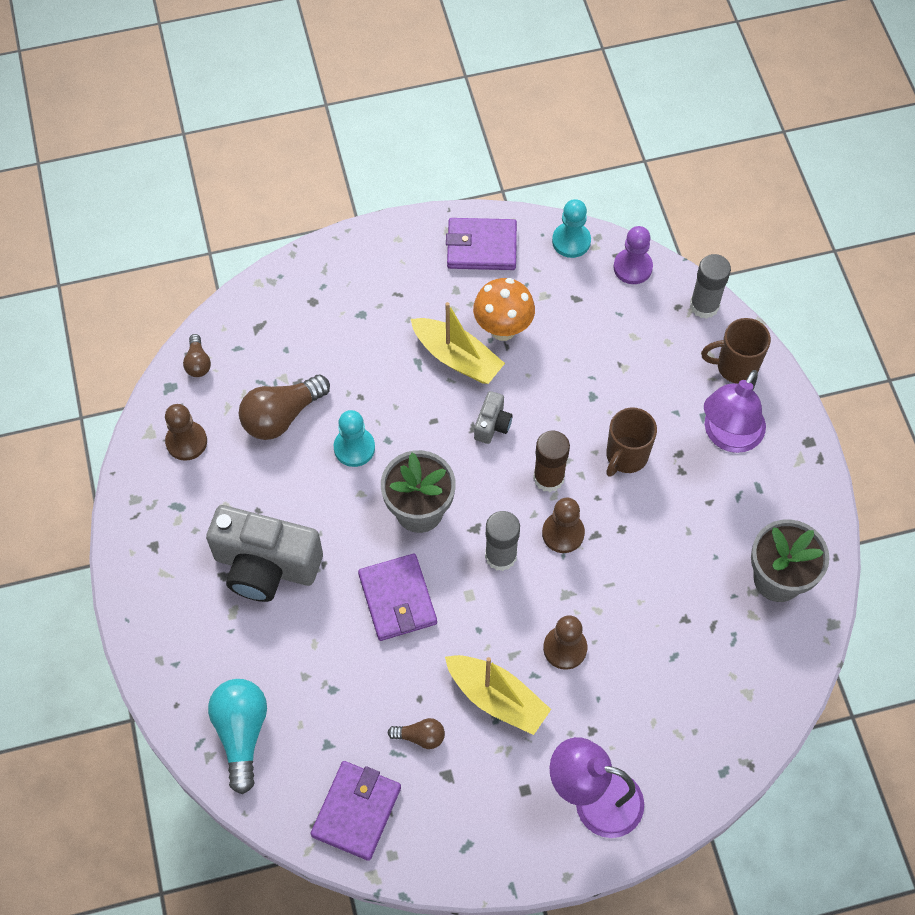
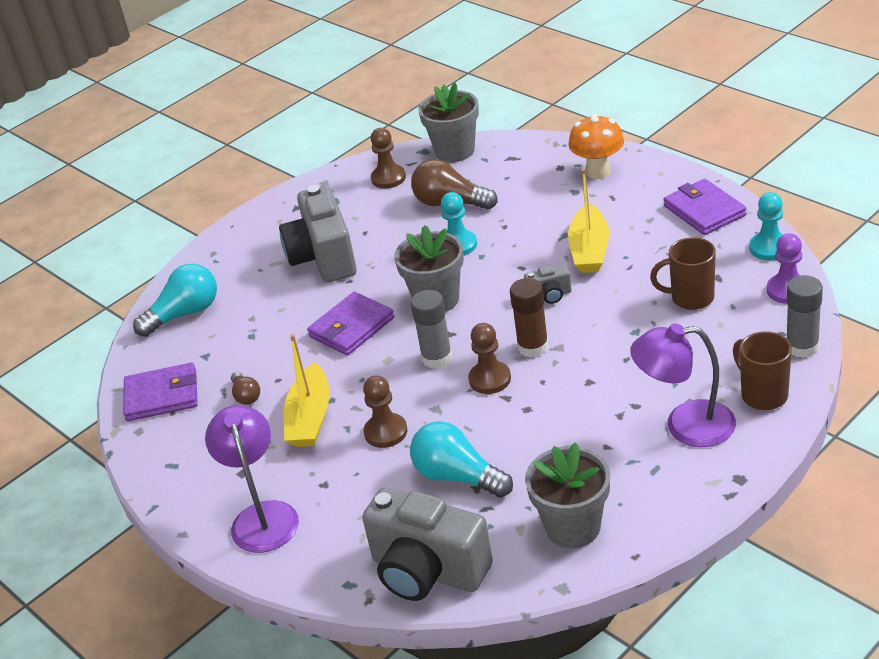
camera: 65 degrees right, 25 degrees down
(198, 362) = (455, 151): brown light bulb -> grey flower pot
(503, 329) = (642, 257): orange mushroom -> orange mushroom (598, 172)
(626, 456) = (598, 377): brown mug -> brown mug (690, 298)
(662, 625) = (458, 477): none -> turquoise light bulb
(750, 706) = (428, 571): none -> grey camera

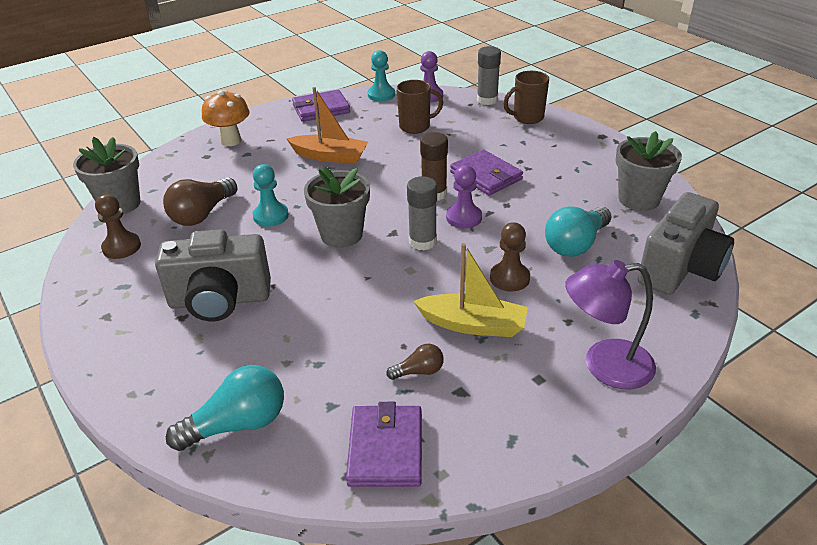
camera: 85 degrees left, 0 degrees up
(184, 314) = (238, 424): turquoise light bulb -> turquoise light bulb turned 90 degrees clockwise
(351, 327) = (349, 288): purple wallet -> purple wallet (486, 176)
(490, 379) = (464, 217): brown pawn -> purple pawn
(549, 295) = (375, 179): grey camera -> none
(589, 250) = (330, 156): yellow boat -> orange boat
(685, 425) = (547, 146): purple lamp -> none
(690, 298) = (416, 127): brown mug -> brown mug turned 120 degrees counterclockwise

